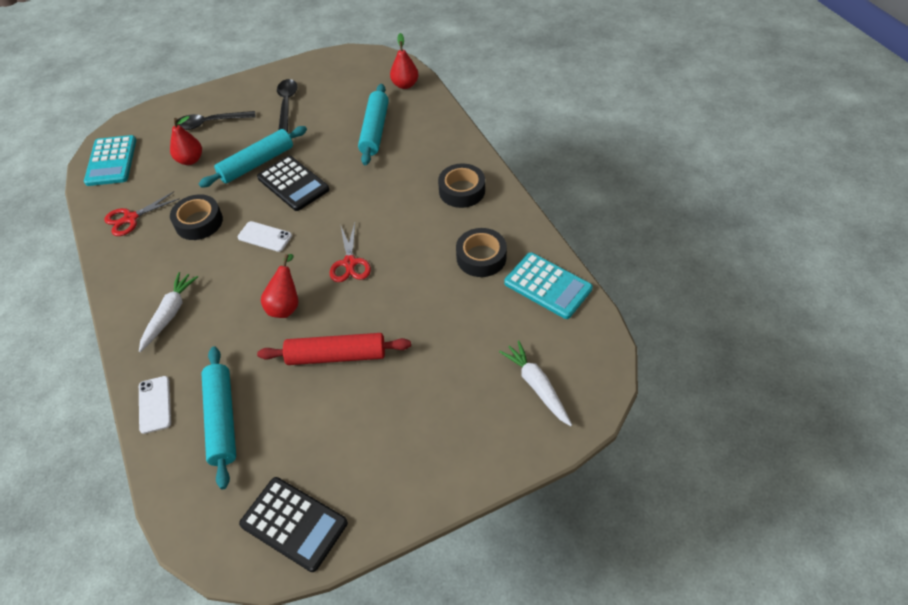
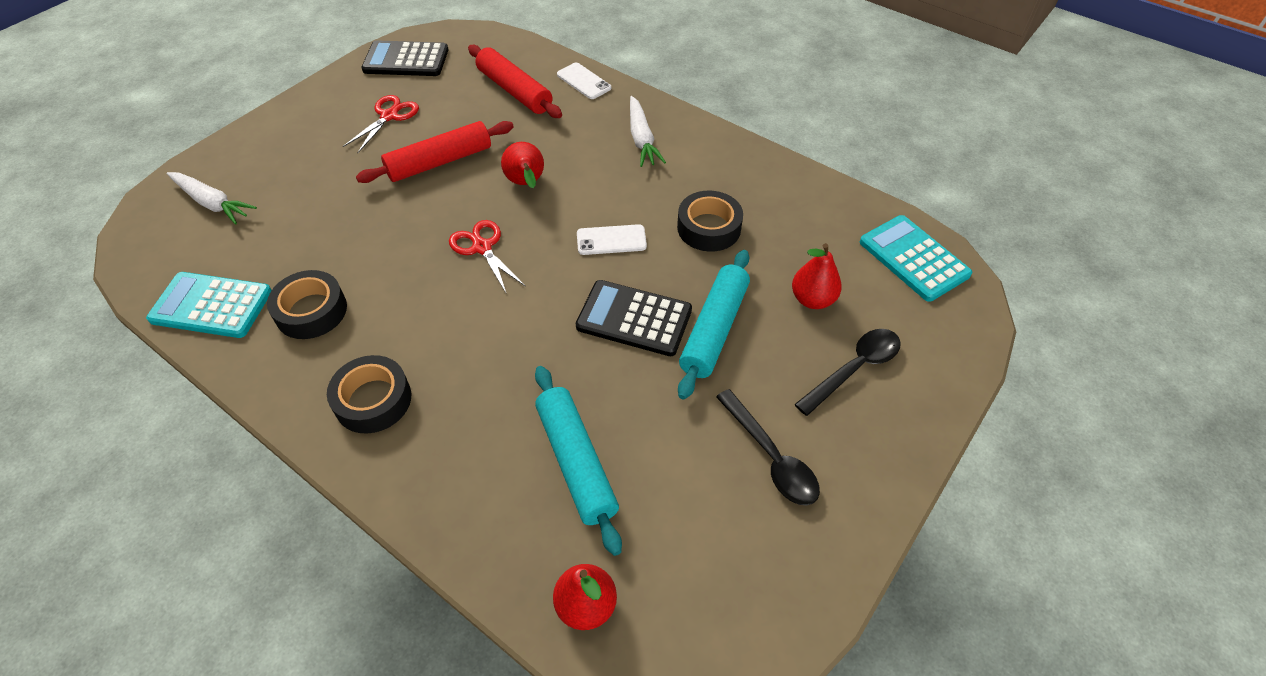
camera: 150 degrees right, 0 degrees up
(131, 218) = (794, 204): red scissors -> red scissors (389, 116)
(222, 419) = (514, 91): turquoise rolling pin -> red rolling pin

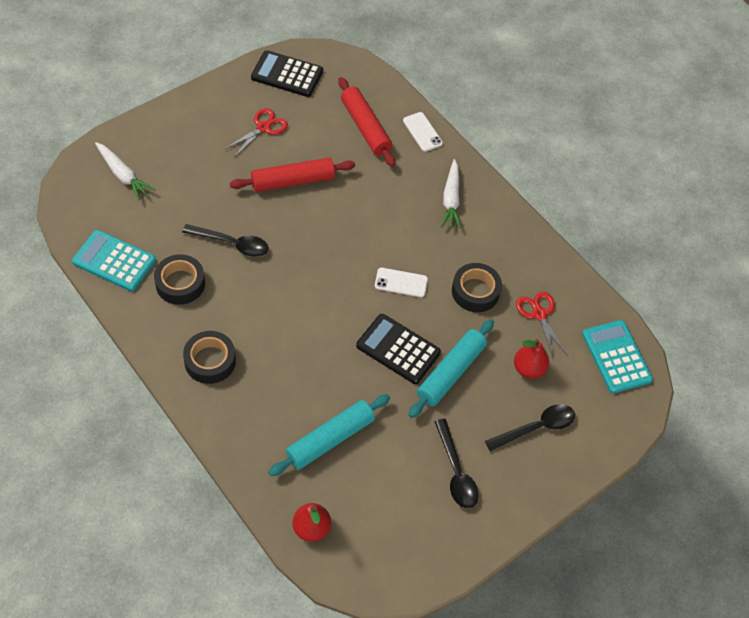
camera: 10 degrees right, 5 degrees up
(375, 247) = (232, 244): none -> black spoon
(482, 247) = (307, 264): red scissors -> red scissors (539, 314)
(526, 184) = (352, 218): red pear -> none
(576, 462) = (330, 439): turquoise rolling pin -> turquoise rolling pin turned 60 degrees clockwise

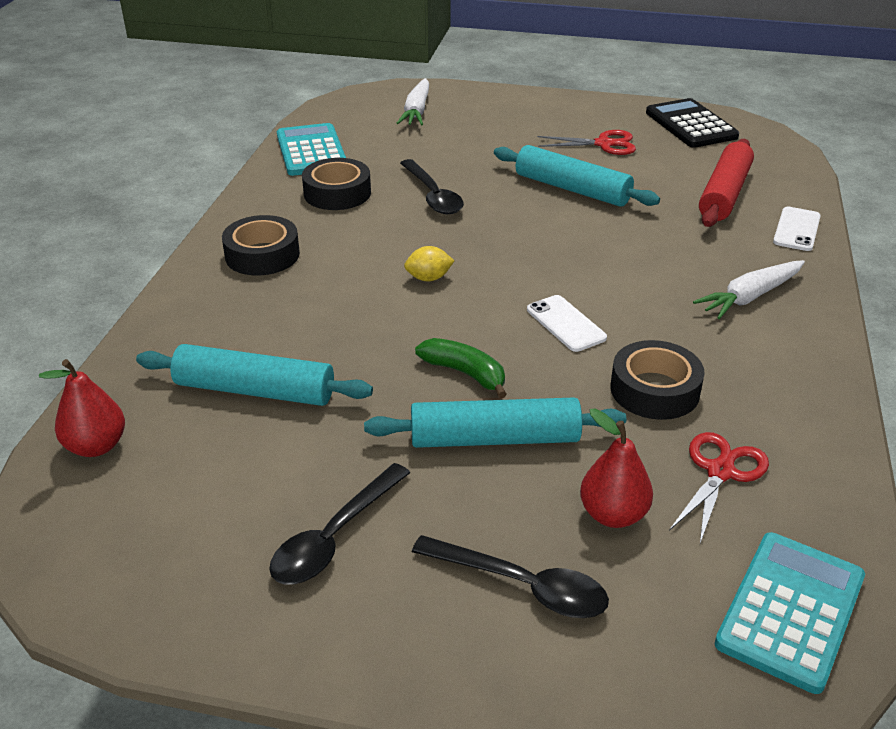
camera: 55 degrees right, 20 degrees down
(293, 181) = (572, 189): red rolling pin -> turquoise rolling pin
(309, 306) = (429, 278): none -> yellow lemon
(398, 349) = (465, 373): black calculator -> green banana

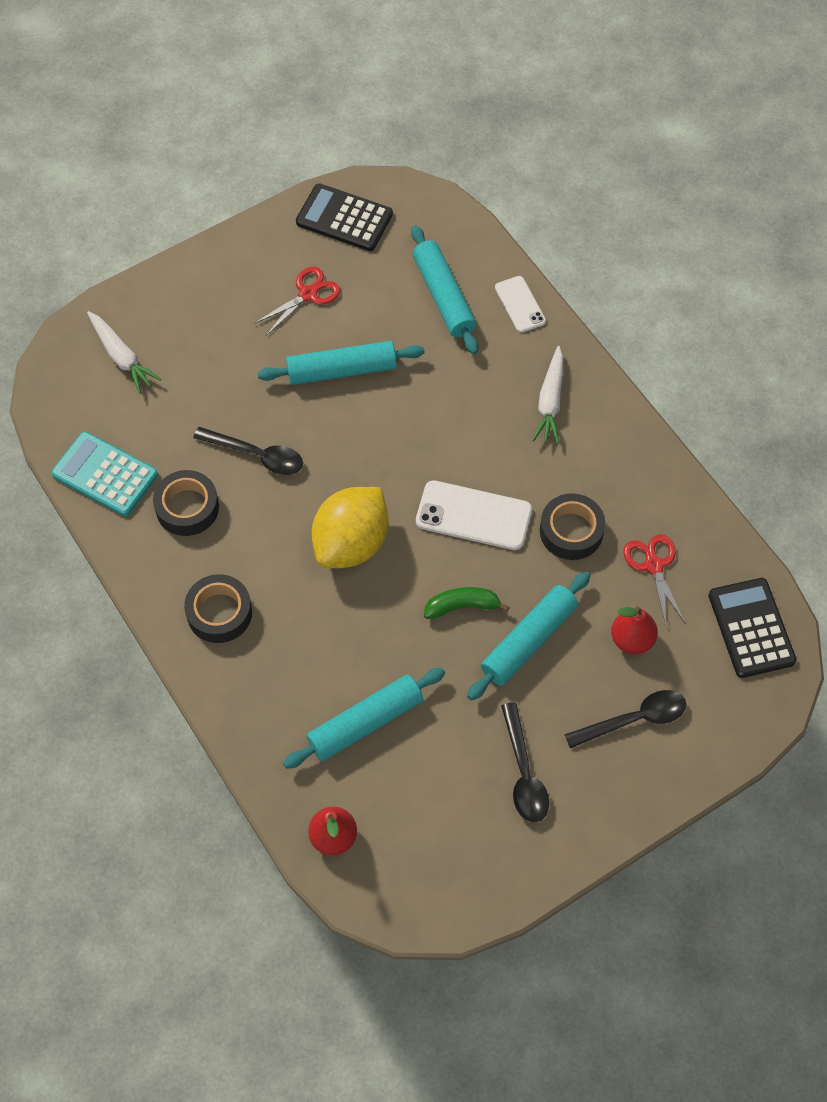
camera: 45 degrees left, 25 degrees up
(429, 278) = (351, 543): yellow lemon -> yellow lemon, size x2.44
(566, 324) = (473, 516): white phone -> white phone, size x1.64
(724, 194) = (443, 296): red rolling pin -> turquoise rolling pin
(790, 610) = (751, 628): turquoise calculator -> black calculator

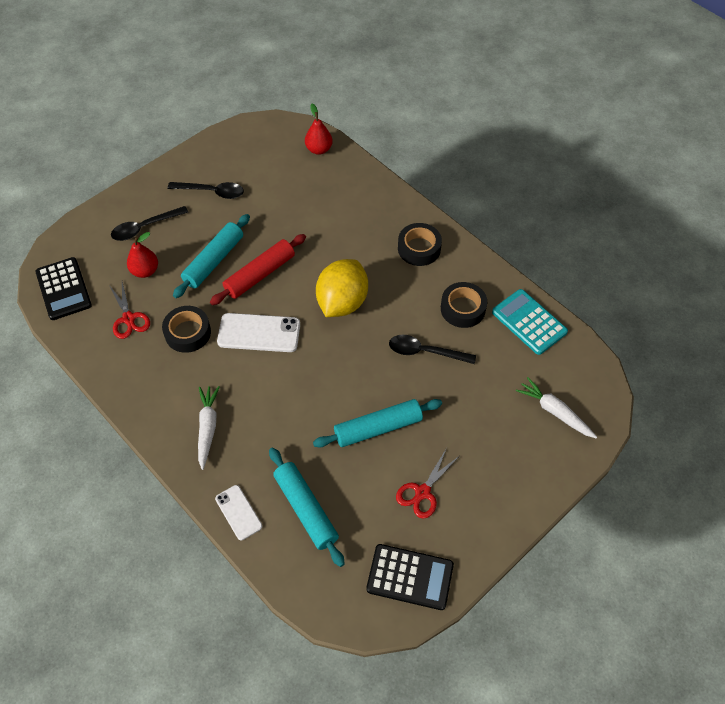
camera: 170 degrees right, 5 degrees down
(105, 474) = (529, 322): turquoise calculator -> turquoise calculator turned 150 degrees counterclockwise
(365, 723) = (311, 203): turquoise rolling pin -> none
(462, 606) = (260, 274): green banana -> red rolling pin
(524, 773) = (212, 192): black spoon -> black spoon turned 120 degrees clockwise

